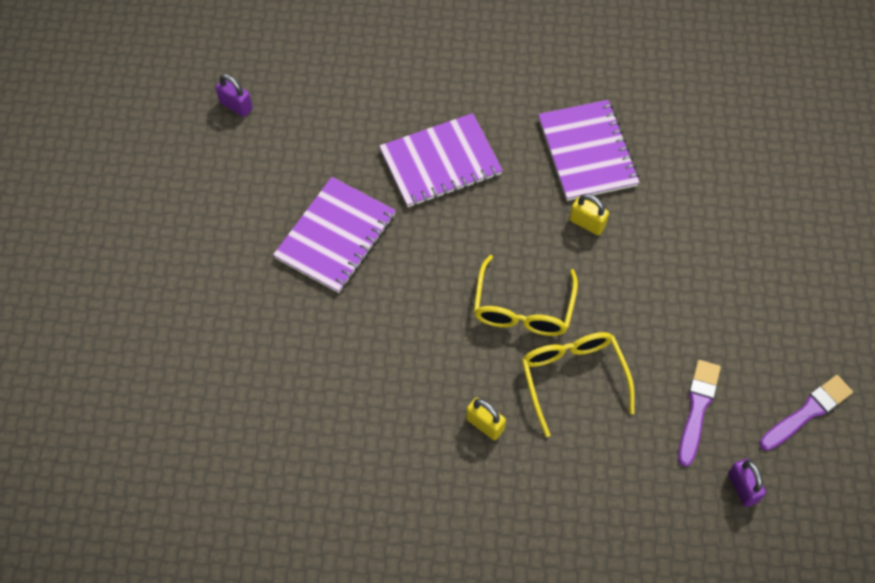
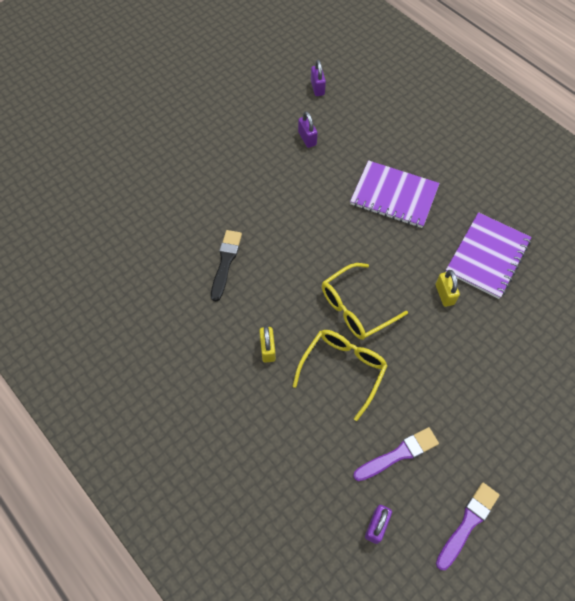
camera: 45 degrees right, 0 degrees up
(287, 172) = (307, 138): none -> purple padlock
(335, 236) = (297, 188): purple notebook -> none
(348, 377) = (225, 262): none -> black brush
(807, 412) = (467, 523): purple brush -> purple brush turned 60 degrees counterclockwise

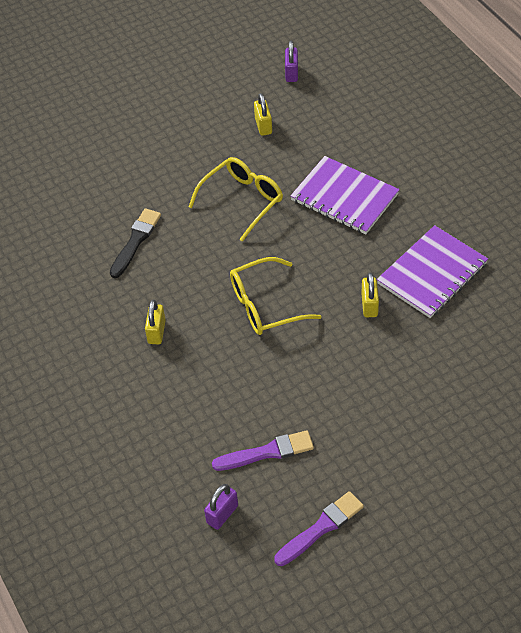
camera: 15 degrees right, 10 degrees down
(307, 138) = (263, 126): purple padlock -> yellow padlock
(343, 369) = (232, 363): yellow glasses -> yellow glasses (242, 200)

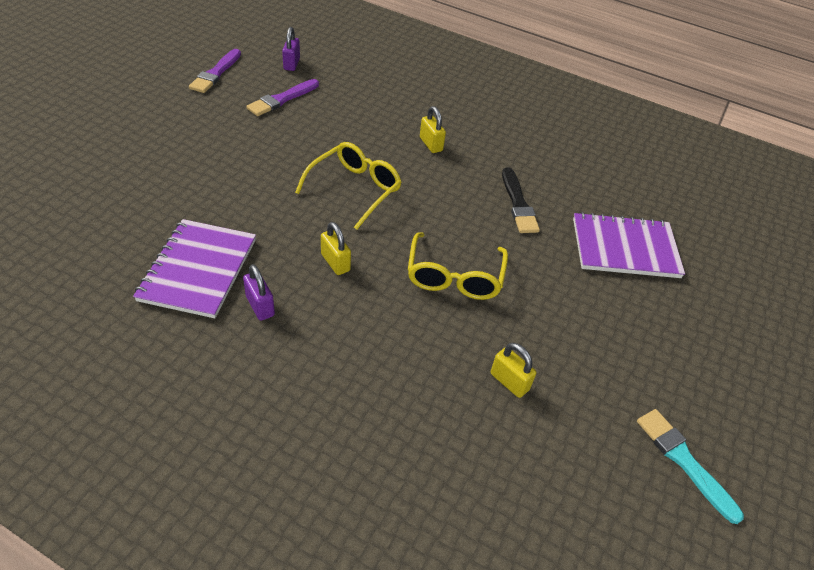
camera: 140 degrees right, 5 degrees down
(201, 58) = (684, 461): none -> turquoise brush
(291, 73) = (544, 492): purple padlock -> purple padlock (260, 306)
(344, 197) = (344, 322): purple notebook -> purple notebook (625, 248)
(369, 305) = (253, 219): yellow padlock -> yellow padlock (335, 262)

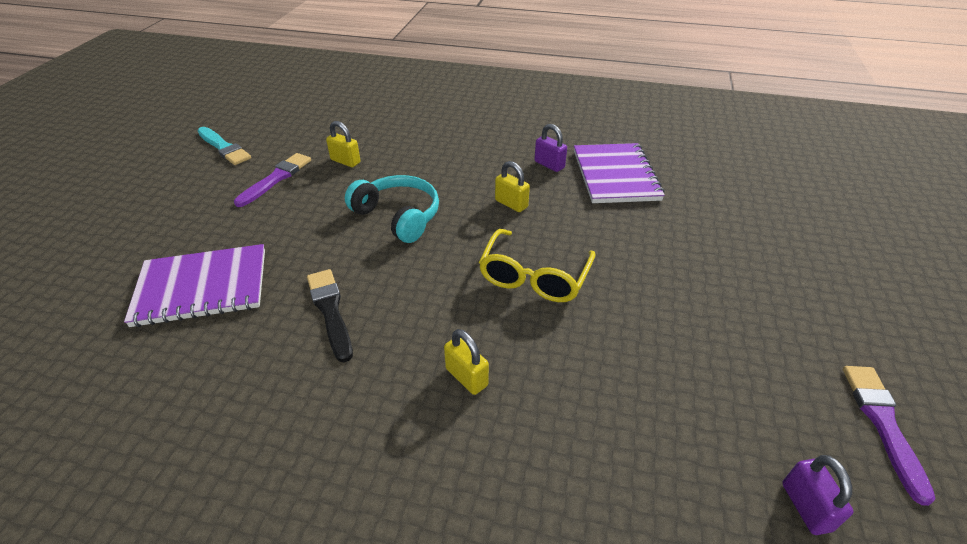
camera: 170 degrees right, 5 degrees down
(282, 99) = (733, 398): purple brush -> purple brush (276, 178)
(454, 277) = (398, 216): yellow glasses -> turquoise headphones

